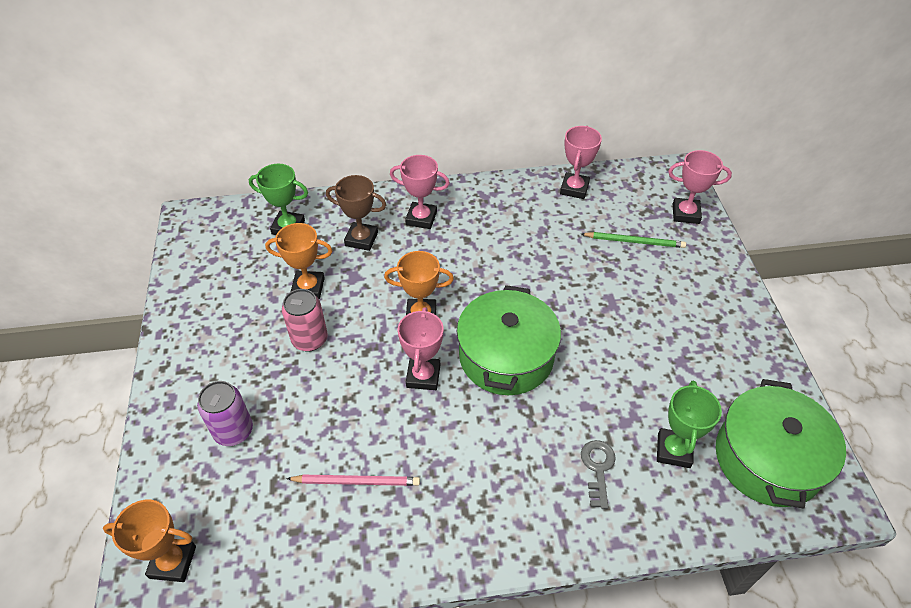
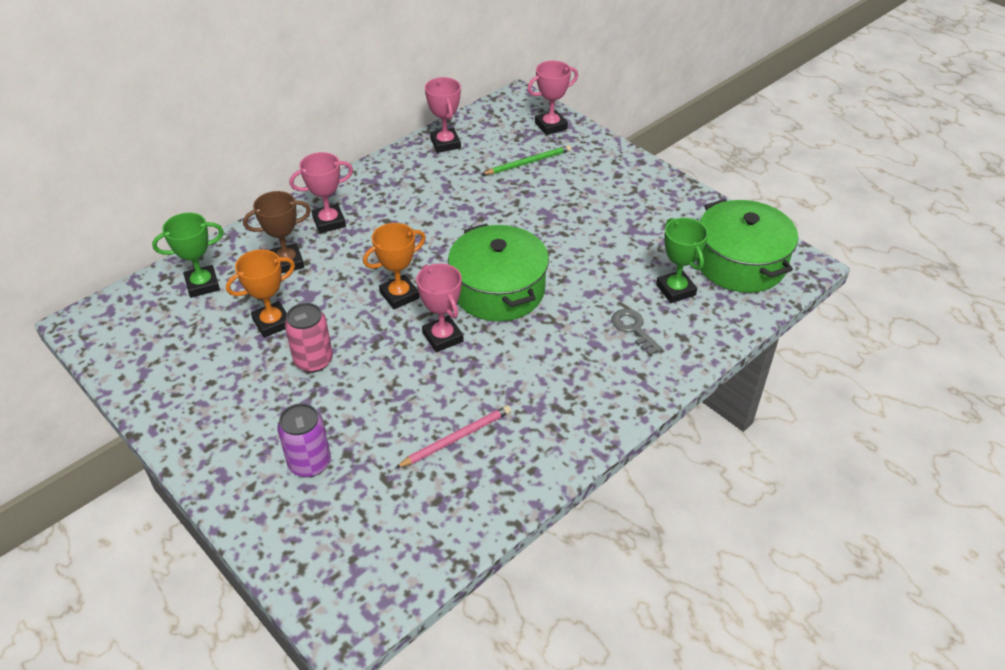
camera: 35 degrees left, 5 degrees down
(173, 562) = (350, 583): orange trophy -> none

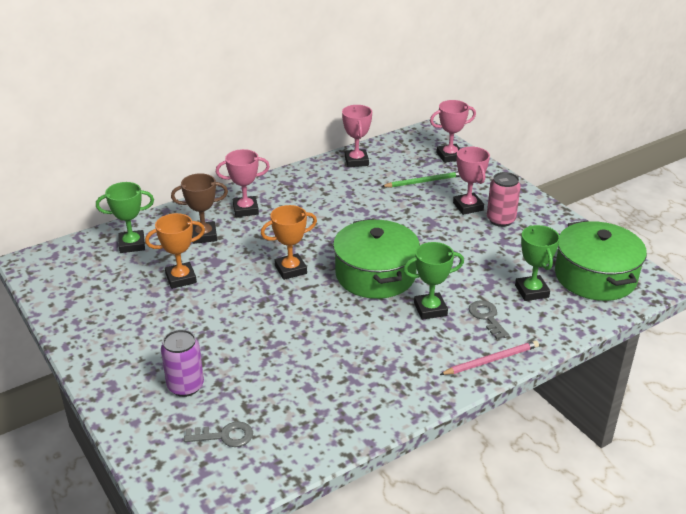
camera: 10 degrees right, 10 degrees down
(313, 361) = (207, 310): pink can -> pink can (500, 220)
(370, 520) = (225, 436): none -> grey key
(442, 337) = (319, 305): pink trophy -> pink trophy (468, 206)
(456, 438) = (313, 383): pink pencil -> pink pencil (491, 360)
(569, 327) = (430, 309): none -> green trophy

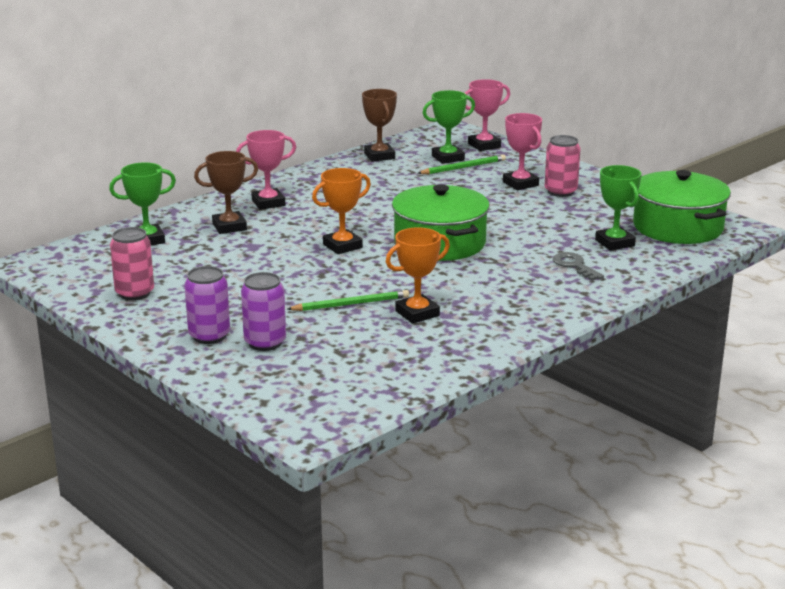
camera: 10 degrees left, 10 degrees down
(99, 309) = (134, 293): none -> pink can
(142, 371) = (209, 336): none -> purple can
(181, 278) = (219, 262): orange trophy -> orange trophy (417, 313)
(225, 436) = (327, 375): grey key -> none
(275, 345) = (351, 304): none -> green pencil
(356, 161) = (379, 156): pink trophy -> brown trophy
(430, 309) = (511, 264): green trophy -> green trophy (448, 158)
(491, 360) = (591, 296): pink pencil -> none

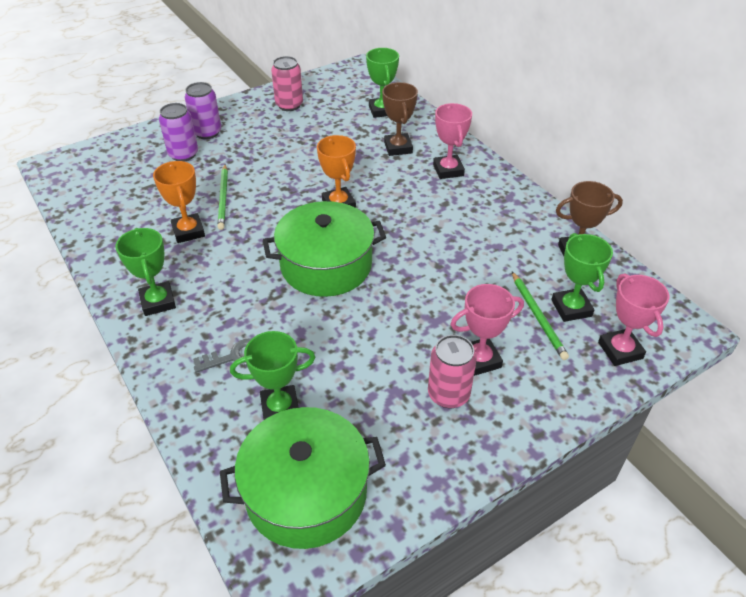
camera: 100 degrees right, 20 degrees up
(530, 310) = (158, 302): none -> green trophy

